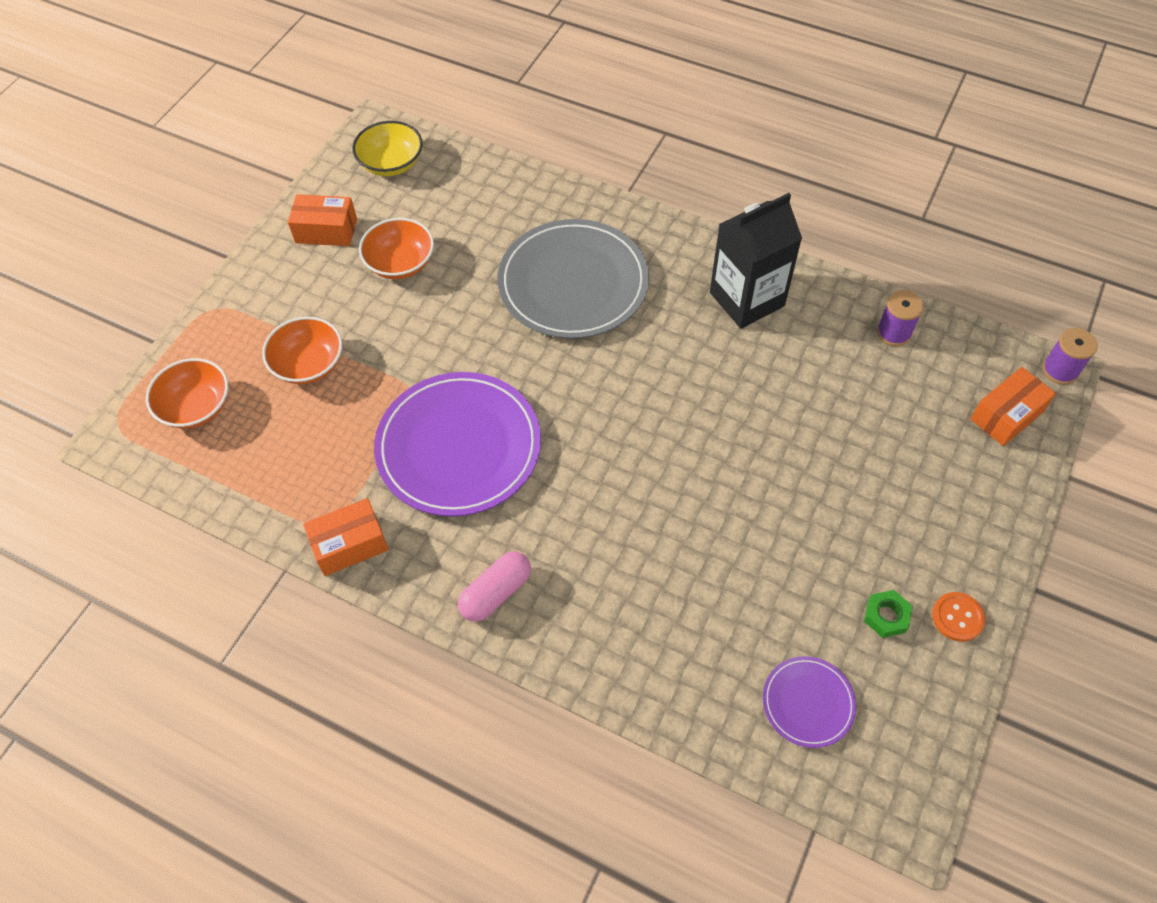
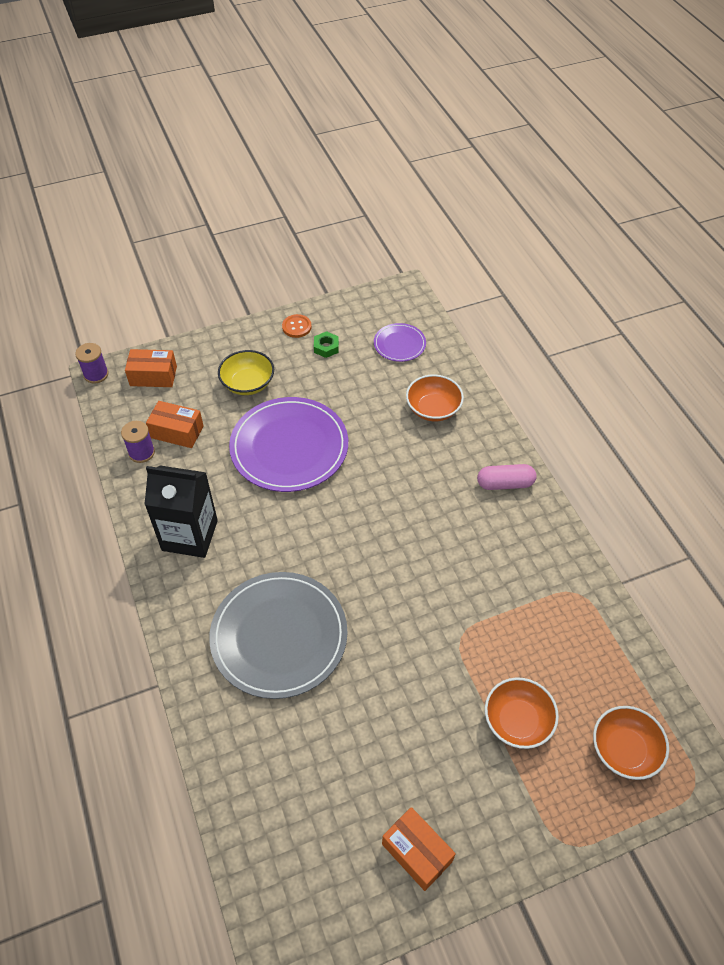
camera: 140 degrees left, 5 degrees down
(350, 545) = (571, 567): orange box -> orange box (177, 432)
(391, 163) = (303, 889): yellow bowl -> yellow bowl (248, 383)
(400, 263) = (383, 761): orange bowl -> orange bowl (433, 409)
(459, 447) = (459, 578): purple plate -> purple plate (289, 447)

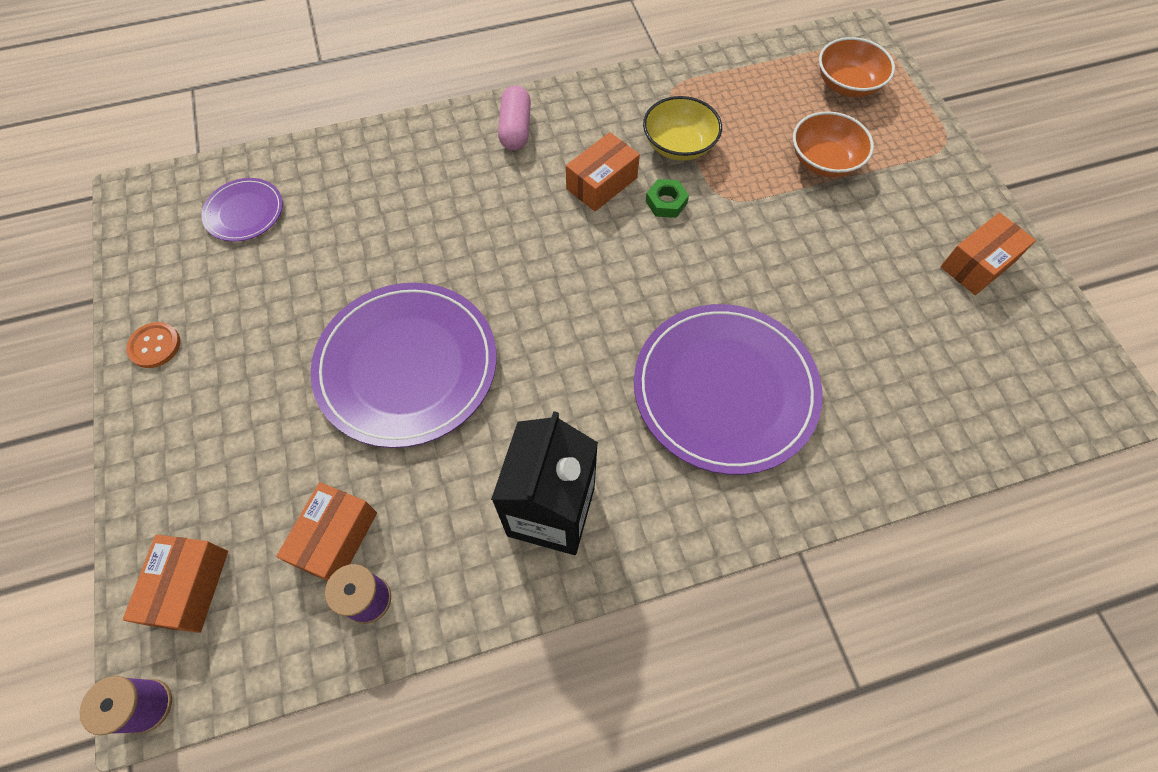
camera: 85 degrees left, 10 degrees up
(248, 383) = (258, 423): yellow bowl -> yellow bowl (679, 145)
(279, 636) = (725, 390): grey plate -> purple plate
(326, 347) = (217, 306): green nut -> green nut (666, 202)
(433, 409) = (378, 186): orange bowl -> none
(460, 546) = (601, 183): none -> orange box

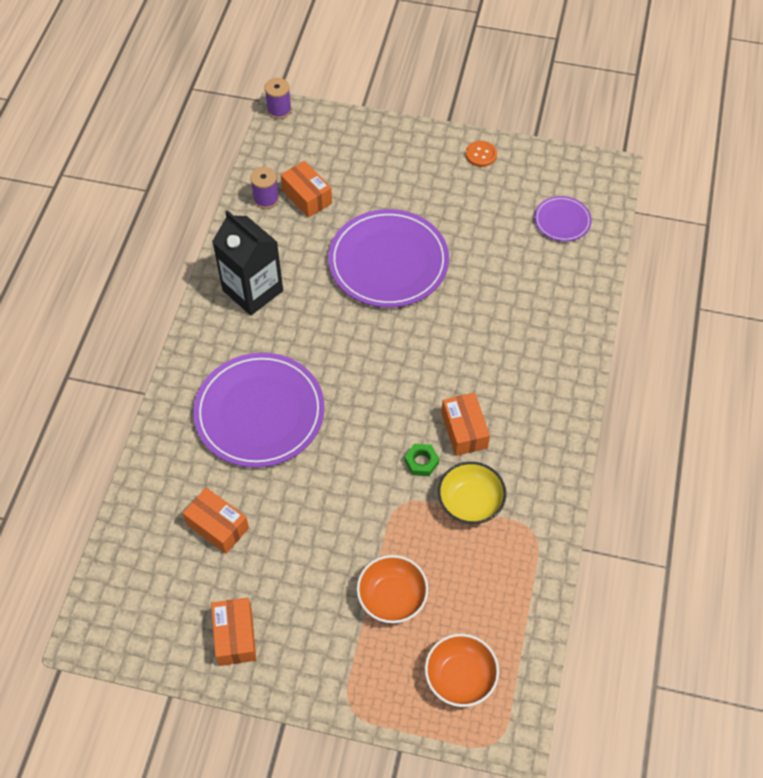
camera: 120 degrees right, 5 degrees down
(189, 587) = (324, 136): orange box -> orange box (217, 526)
(515, 129) = (550, 401): pink capsule -> none

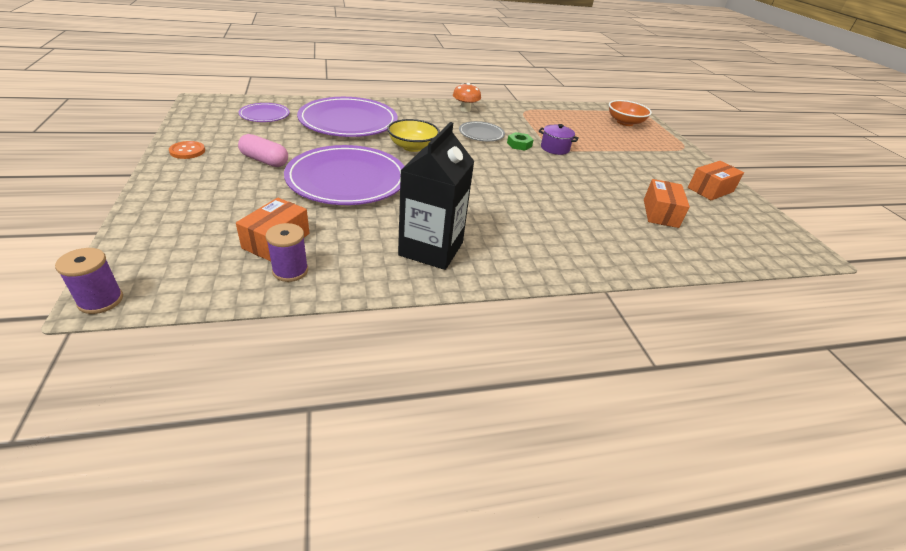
camera: 120 degrees left, 20 degrees down
(259, 412) = (553, 215): purple plate -> purple plate (348, 121)
(392, 597) = (613, 144): orange bowl -> none
(399, 502) = (554, 148): none -> purple pot
(446, 206) = (264, 160): none -> pink capsule
(464, 430) = (481, 134): orange box -> grey plate
(470, 502) = (528, 128): yellow bowl -> yellow bowl (412, 147)
(549, 445) = (465, 109): none -> orange mushroom

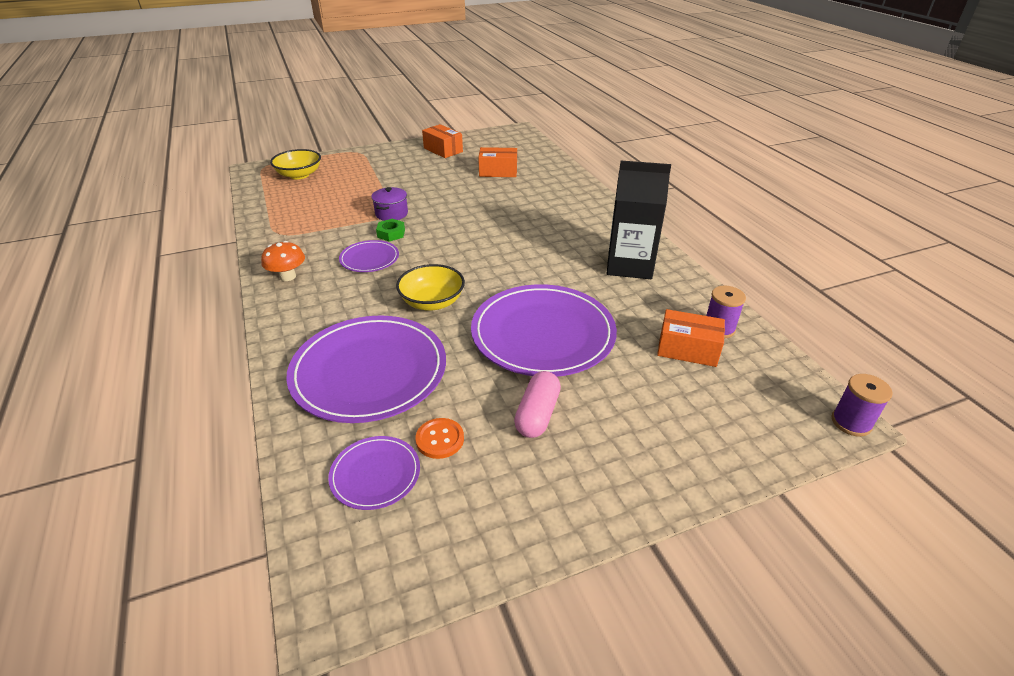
camera: 95 degrees left, 0 degrees up
(187, 151) = (555, 510): orange button -> orange button (440, 439)
(481, 134) = (369, 259): grey plate -> purple plate
(625, 122) = (299, 175): orange bowl -> yellow bowl

